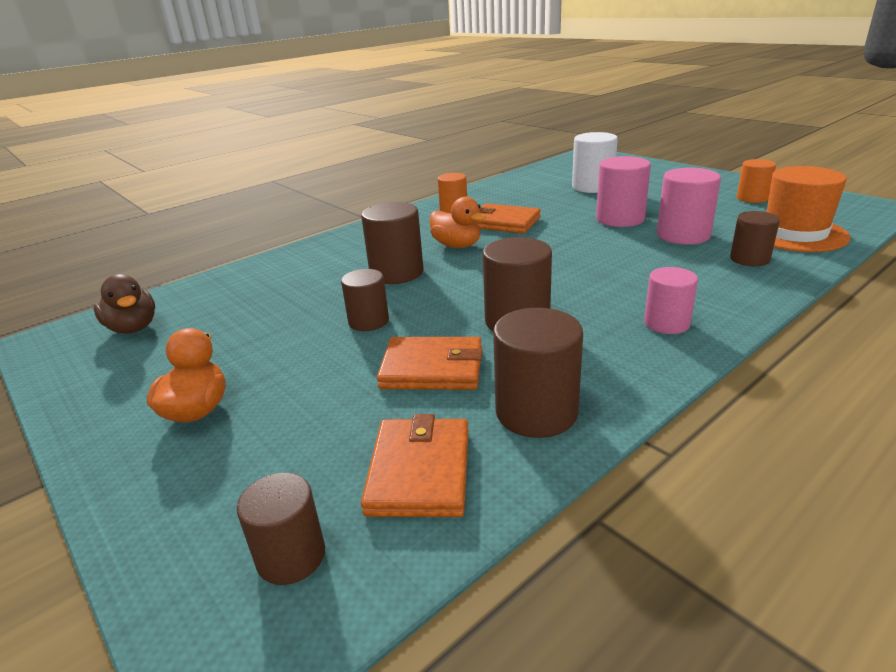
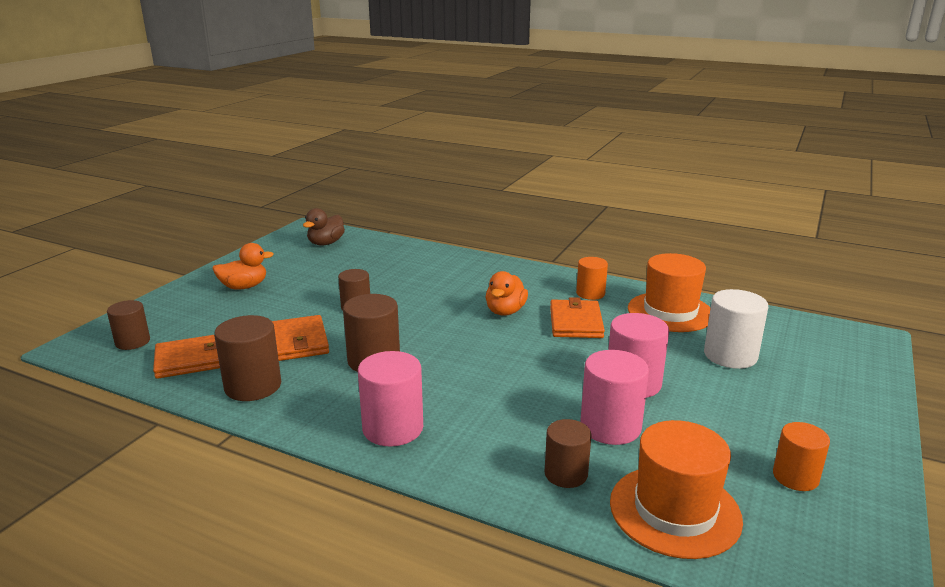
camera: 65 degrees right, 5 degrees down
(396, 273) = (437, 299): brown cylinder -> none
(512, 191) = (670, 312): none -> orange hat
(666, 323) = (393, 428): pink cylinder -> pink cylinder, size x1.53

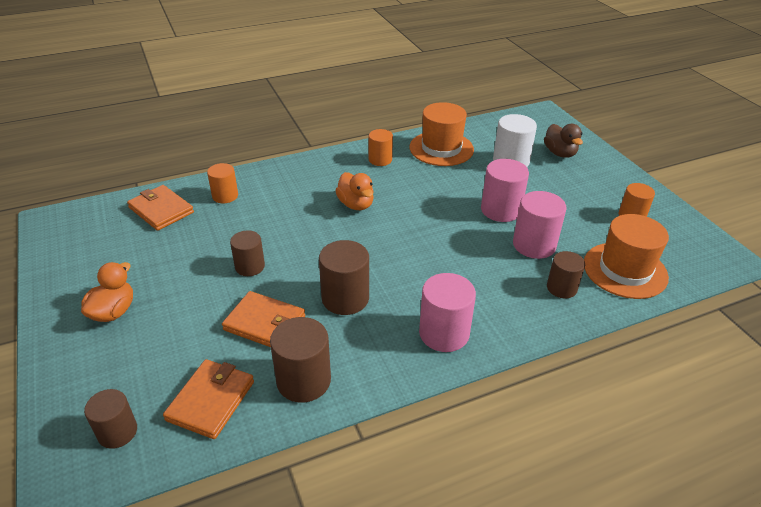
camera: 50 degrees left, 15 degrees up
(326, 243) = (104, 225): brown duck -> brown duck (560, 153)
(424, 261) = (225, 196): none -> orange cylinder
(575, 322) = (408, 187): orange wallet -> orange wallet (161, 210)

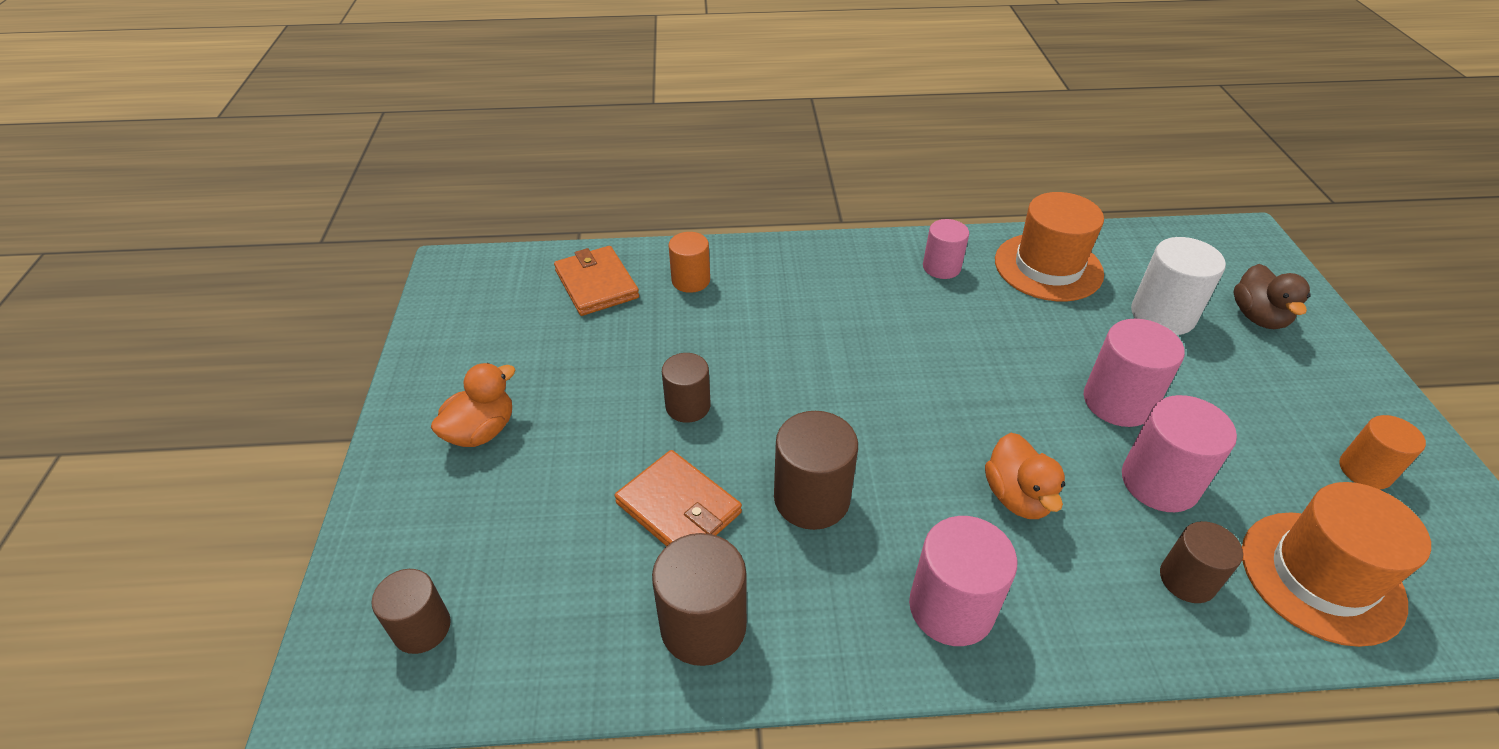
camera: 20 degrees right, 5 degrees up
(211, 400) = (561, 617): orange wallet -> none
(356, 204) = (879, 337): orange duck -> orange duck (1017, 497)
(380, 160) = (941, 267): orange cylinder -> pink cylinder

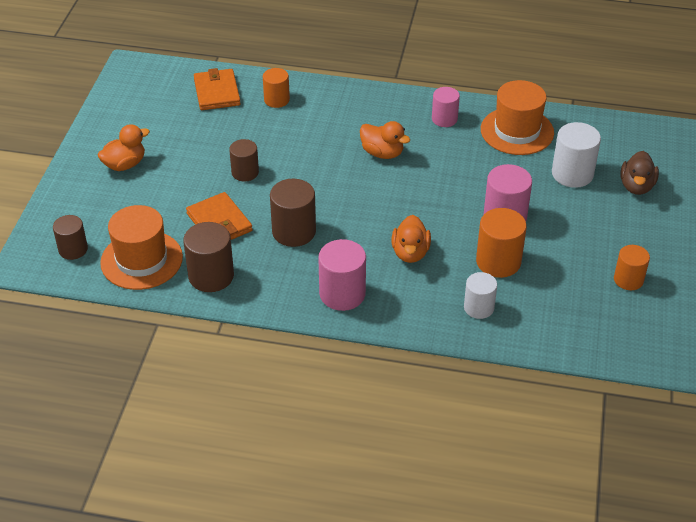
camera: 15 degrees right, 0 degrees up
(883, 333) = (382, 153): none -> orange duck
(1159, 482) = (498, 262): pink cylinder -> orange cylinder
(1187, 579) = (478, 308): brown cylinder -> white cylinder
(1321, 576) = (555, 321): orange hat -> orange hat (141, 260)

